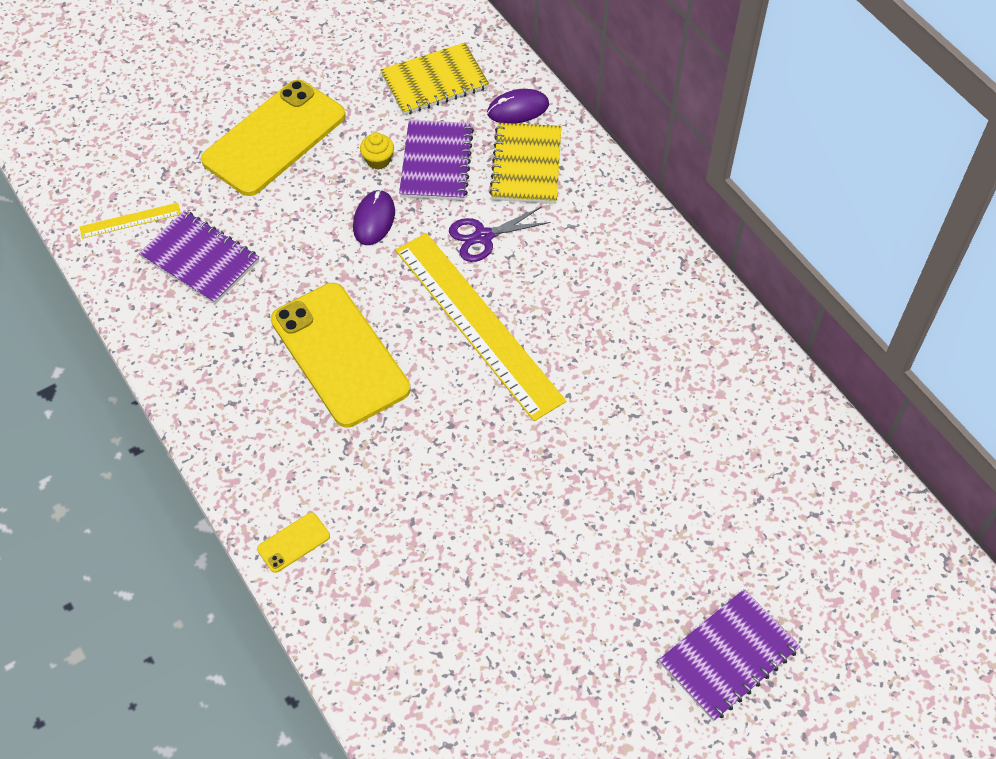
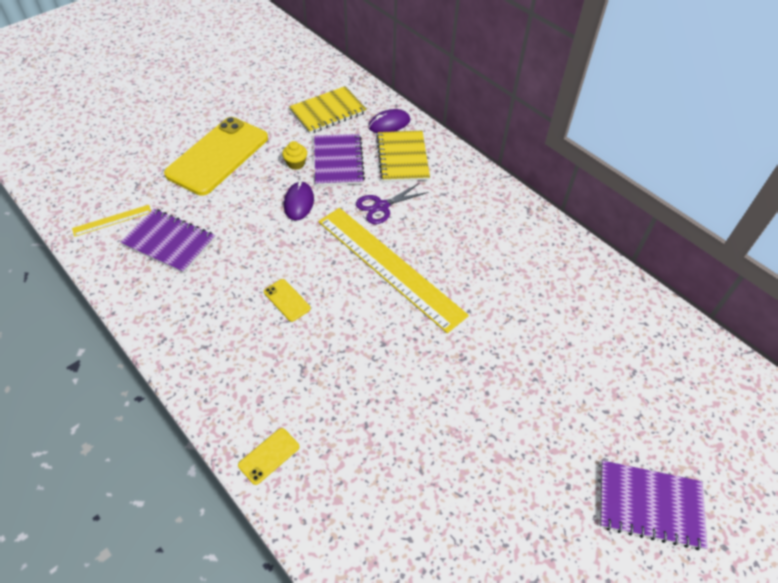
camera: 10 degrees left, 5 degrees down
(339, 354) = (287, 300): yellow phone -> yellow phone, size x0.40
(728, 656) = (650, 505): purple notebook -> purple notebook turned 60 degrees clockwise

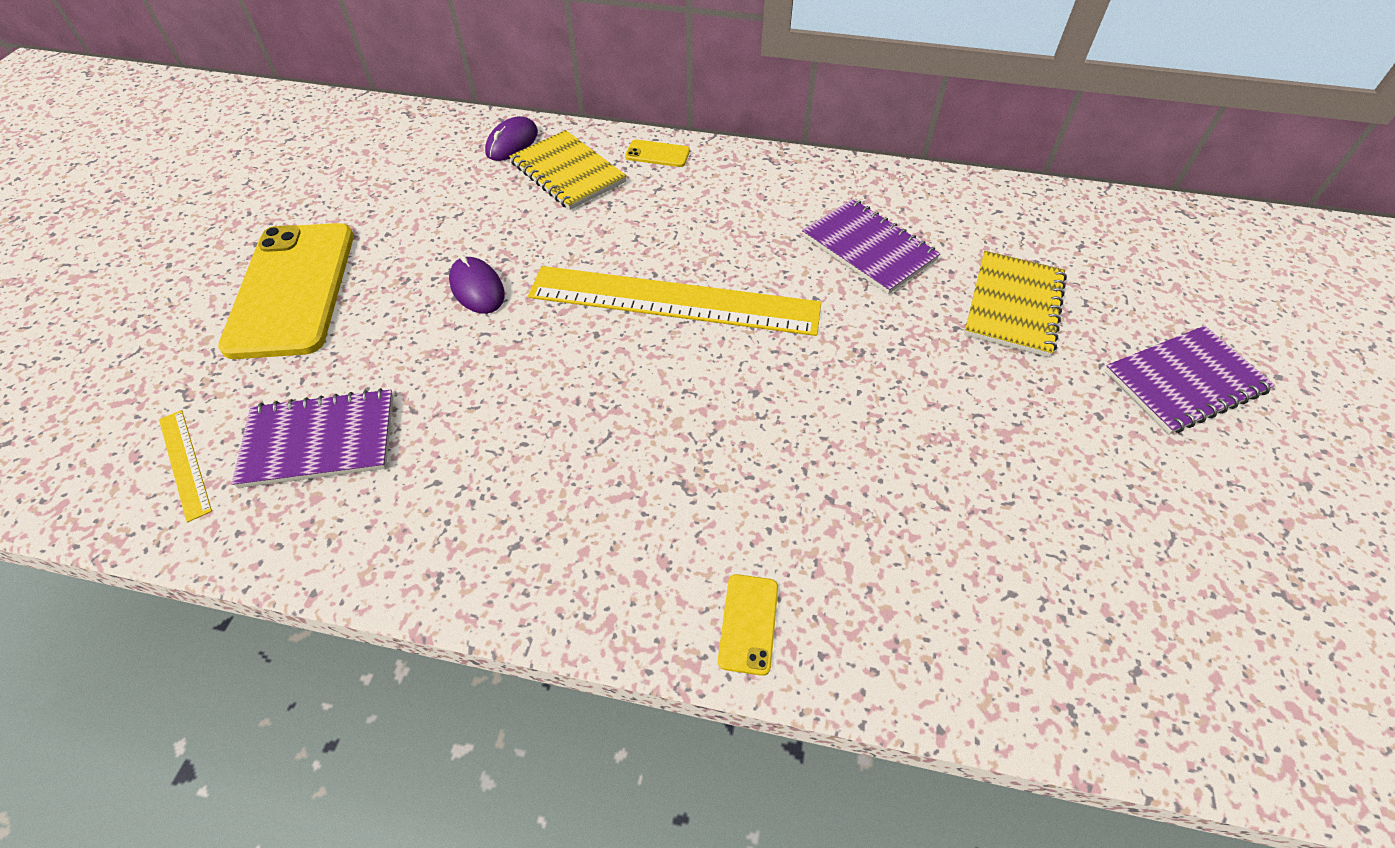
camera: 35 degrees left, 0 degrees up
(112, 220) = (184, 463): yellow ruler -> yellow ruler turned 60 degrees counterclockwise
(287, 300) = (578, 414): yellow phone -> yellow phone (657, 154)
(296, 164) = (426, 244): yellow cupcake -> none
(328, 112) = (412, 164): yellow notebook -> yellow notebook (1013, 305)
(338, 161) = (485, 214): purple notebook -> purple notebook (868, 248)
(381, 206) = (595, 239): purple scissors -> none

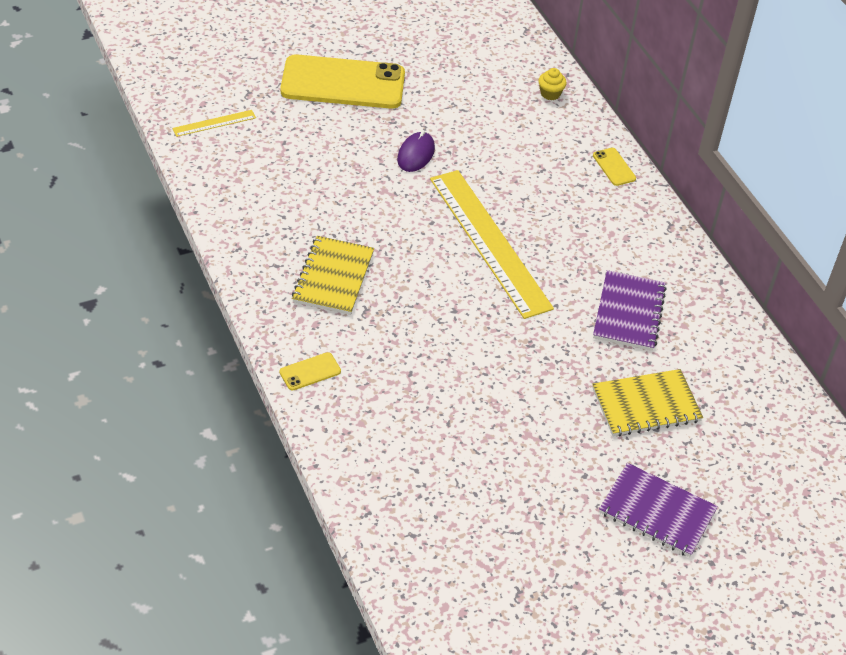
camera: 50 degrees right, 5 degrees down
(184, 463) = (214, 123): yellow ruler -> yellow ruler turned 45 degrees clockwise
(292, 289) = (343, 83): yellow phone -> yellow phone turned 45 degrees clockwise
(319, 440) = (267, 159): purple notebook -> none
(512, 143) = (550, 94): purple mouse -> yellow cupcake
(568, 172) = (550, 135): yellow notebook -> yellow notebook (333, 277)

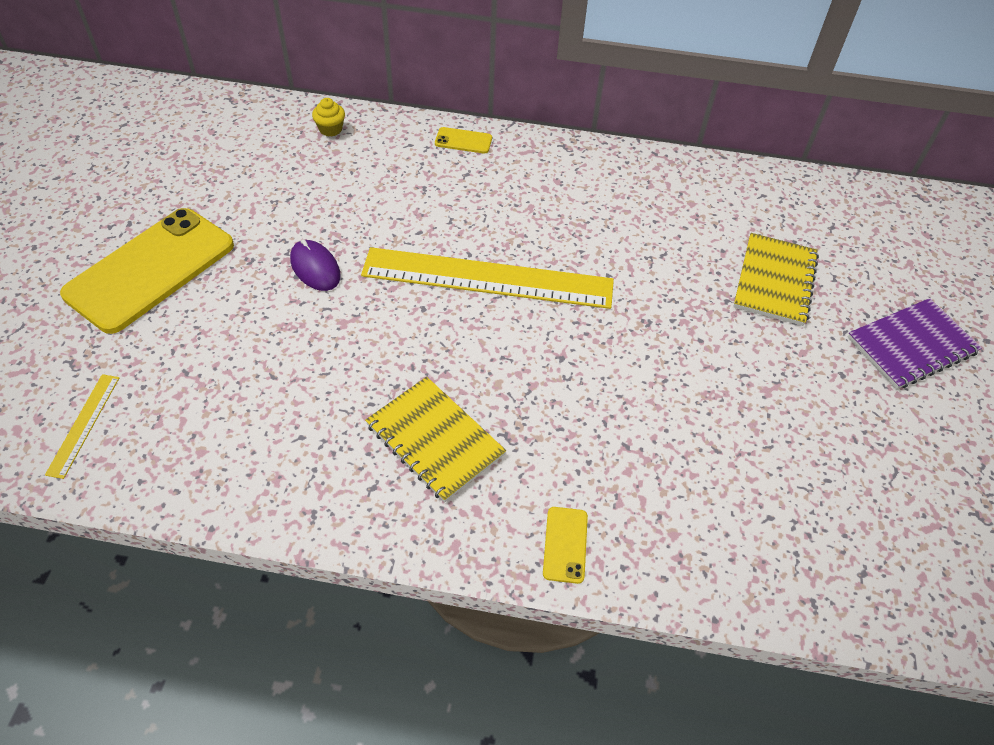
camera: 55 degrees left, 5 degrees up
(629, 312) = (652, 230): purple notebook -> none

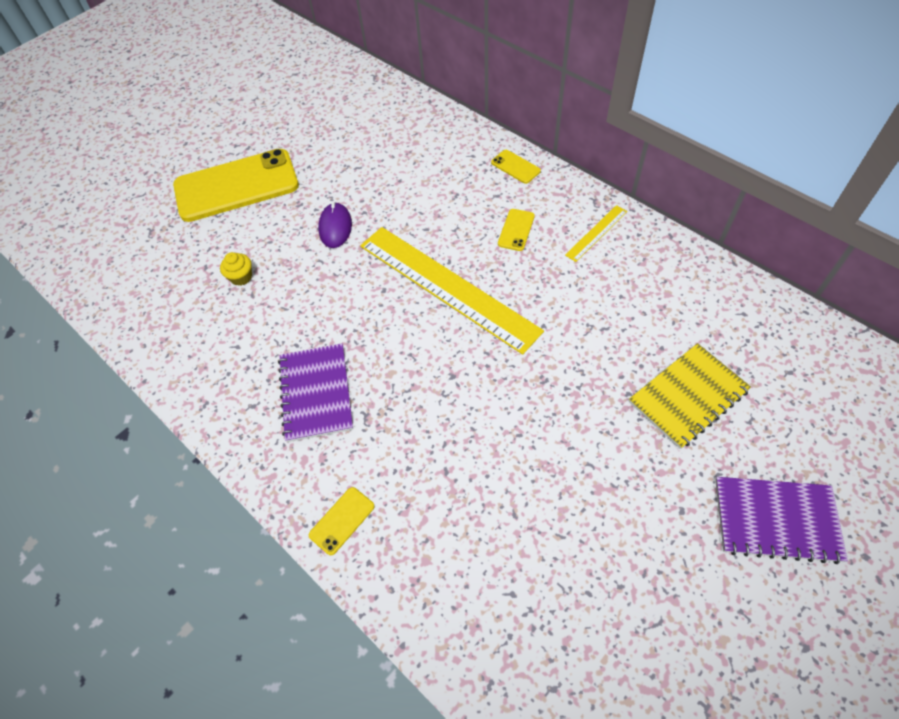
camera: 40 degrees right, 5 degrees up
(84, 424) = (128, 275): yellow ruler -> yellow ruler (596, 233)
(330, 129) = (424, 123): yellow cupcake -> yellow cupcake (241, 277)
(435, 440) = (316, 393): yellow notebook -> purple notebook
(512, 199) = (516, 230): none -> yellow phone

